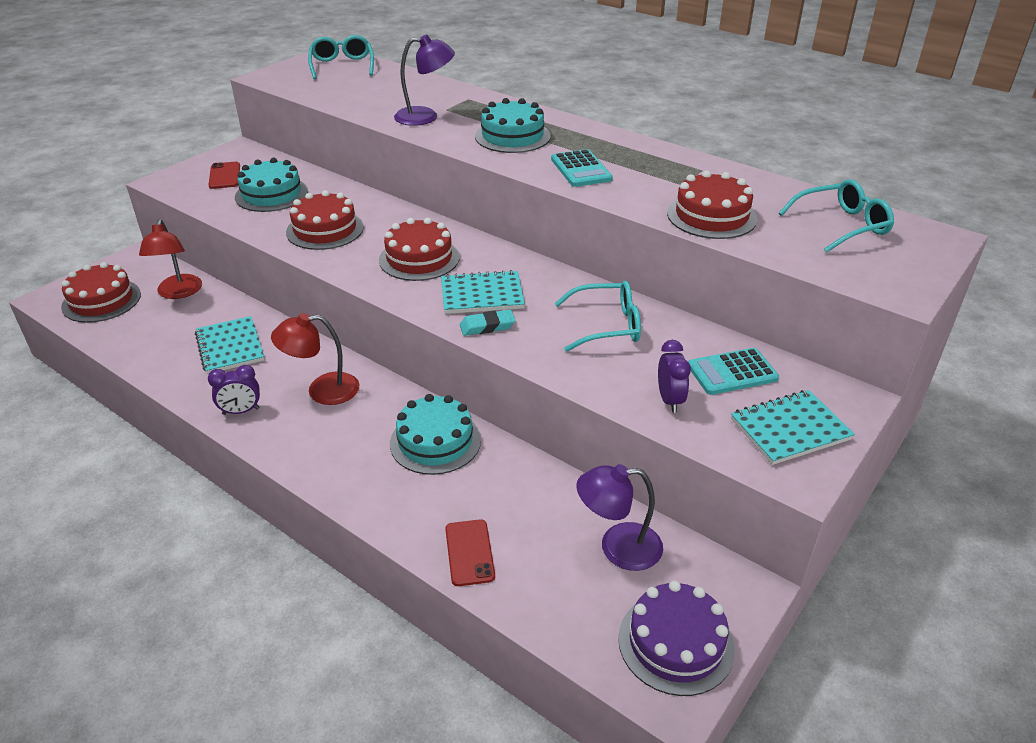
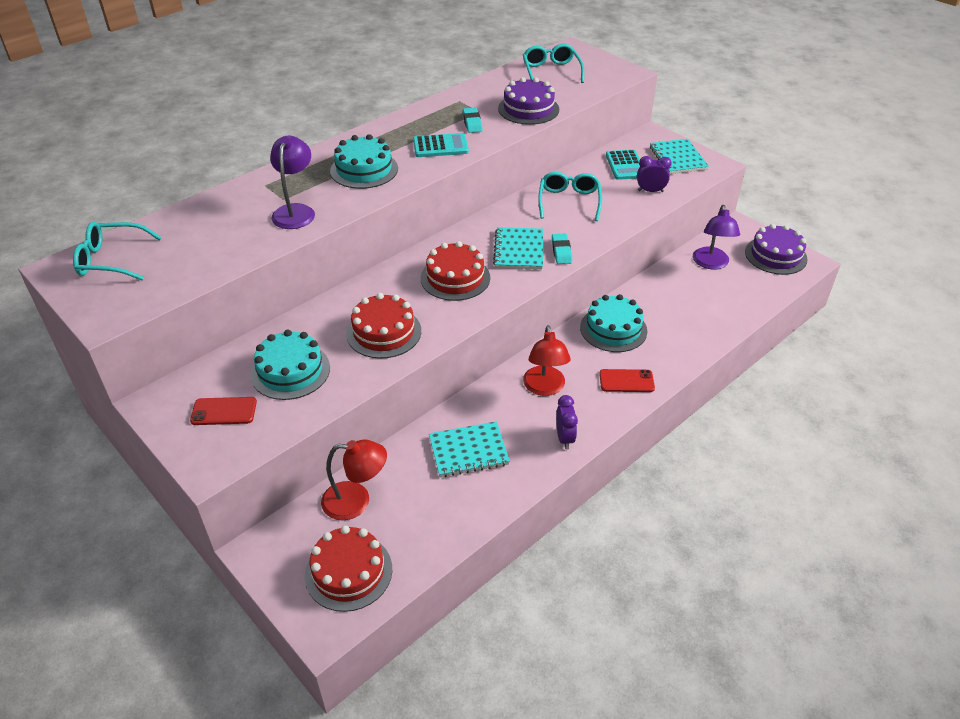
camera: 80 degrees left, 5 degrees up
(469, 552) = (717, 321): red phone -> red phone (626, 381)
(648, 182) = (472, 123): none -> turquoise eraser
(711, 216) = (528, 109): red cake -> purple cake

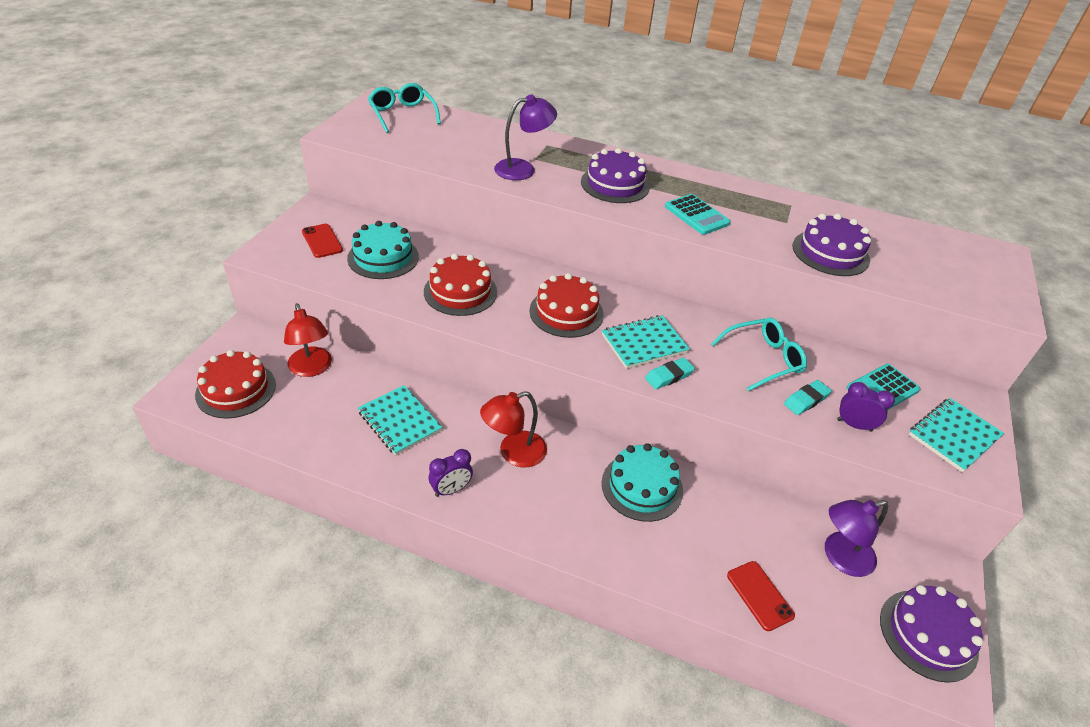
camera: 60 degrees right, 0 degrees up
(364, 170) = (615, 184): turquoise cake -> purple cake
(472, 123) = (759, 223): turquoise eraser -> turquoise eraser (806, 400)
(551, 72) = (928, 250): turquoise glasses -> none
(626, 381) = (565, 521): red phone -> red phone (760, 595)
(650, 191) = (854, 425): purple clock -> purple clock turned 45 degrees counterclockwise

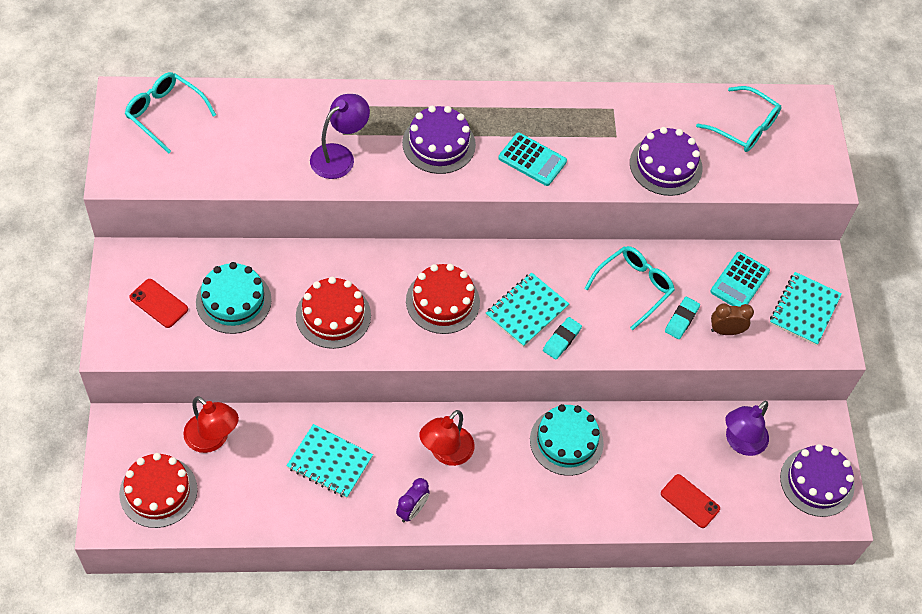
camera: 25 degrees left, 15 degrees up
(854, 425) = (726, 331): purple clock -> brown clock
(924, 249) = (744, 127): none -> turquoise glasses

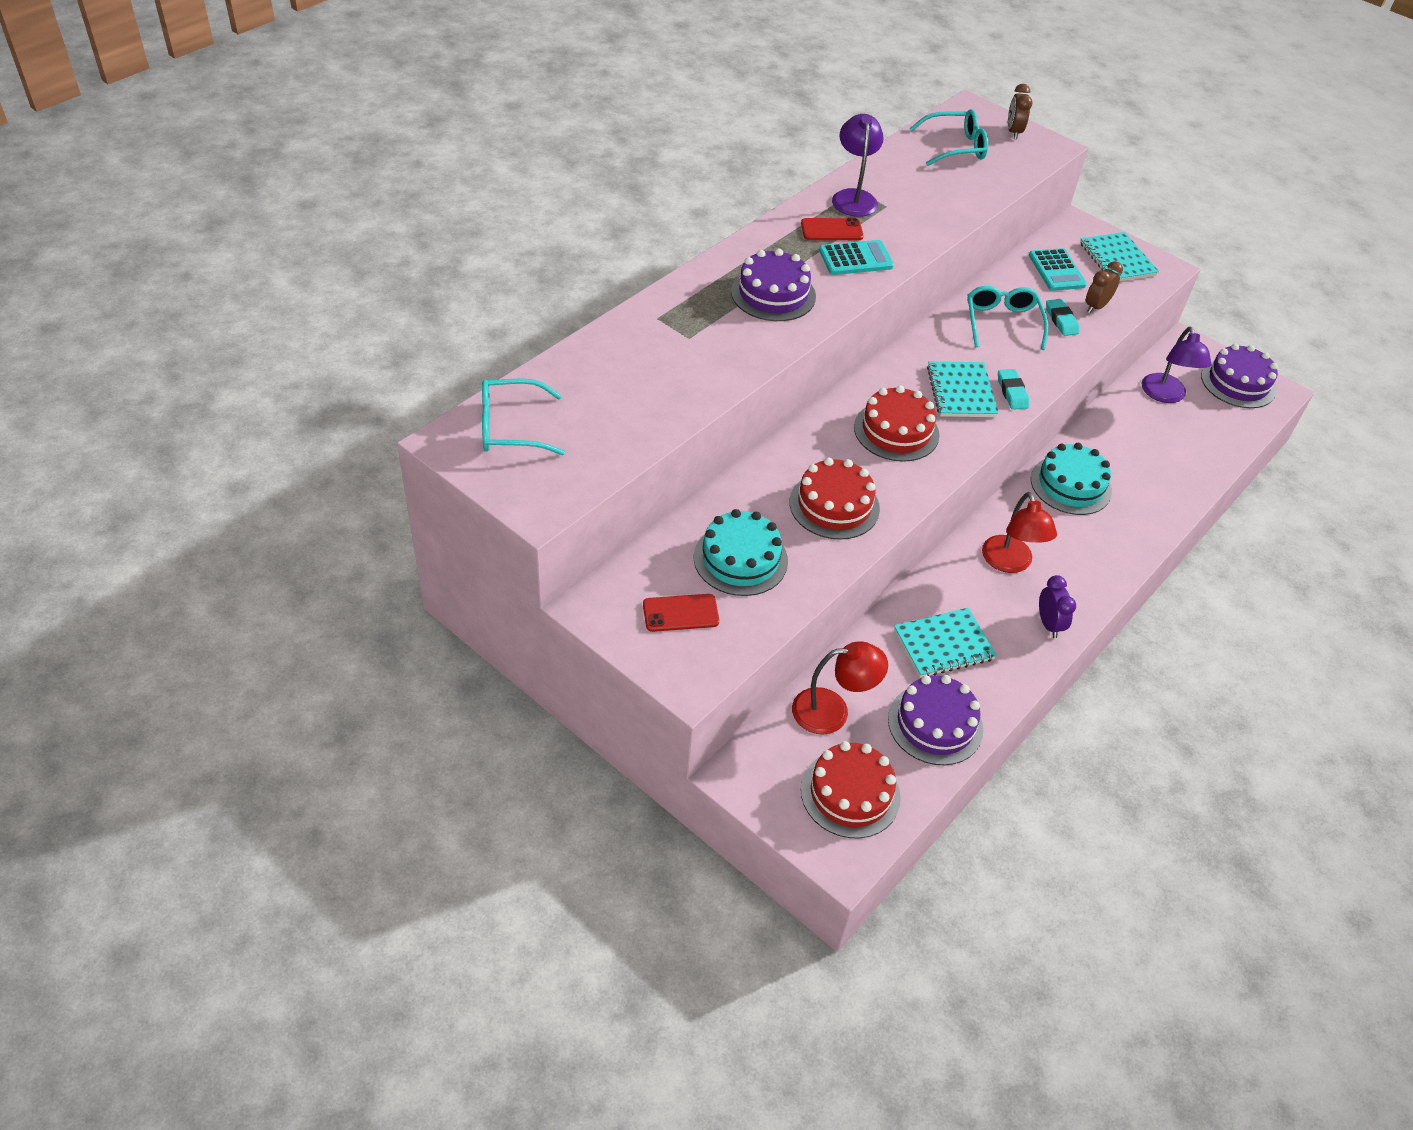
camera: 45 degrees left, 10 degrees down
(339, 156) = (711, 355): purple lamp -> purple lamp (853, 197)
(665, 165) = (946, 202): purple cake -> purple cake (935, 724)
(690, 501) = (1194, 457): red phone -> red phone (831, 230)
(813, 147) = (1013, 132): none -> brown clock

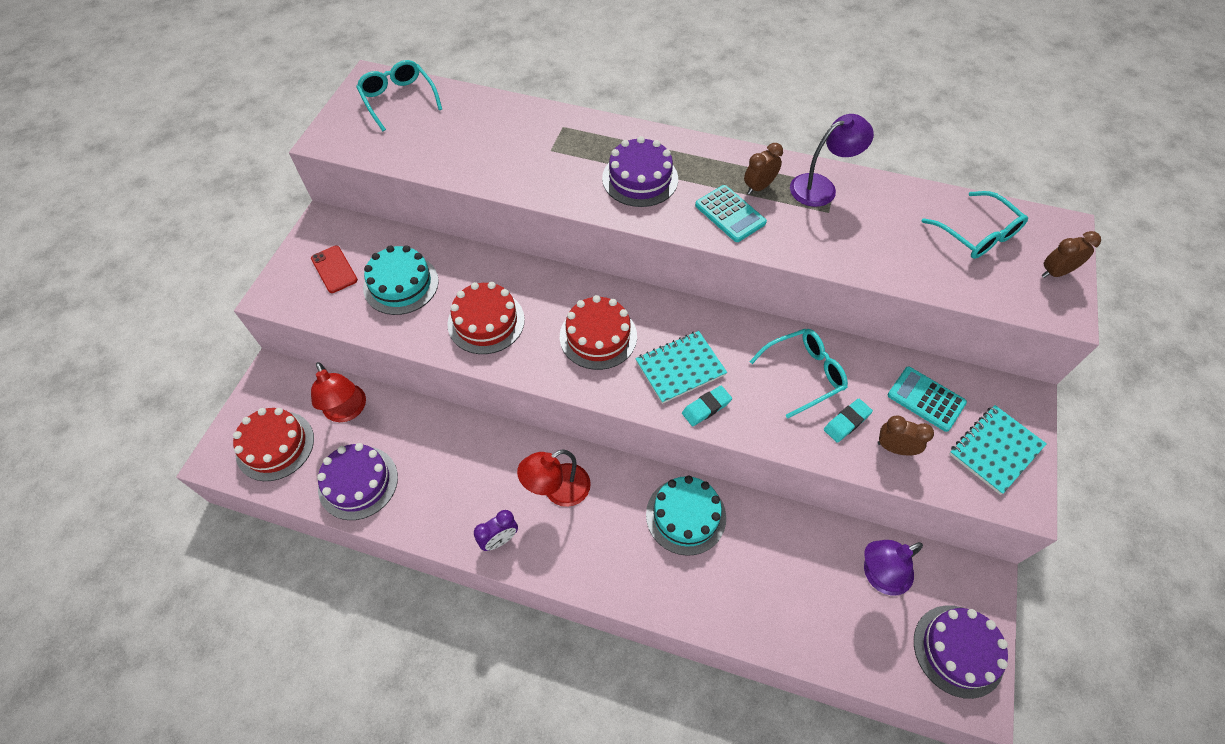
camera: 70 degrees right, 10 degrees up
(831, 230) = (758, 187): red phone -> brown clock
(943, 645) = (442, 465): turquoise notebook -> none
(1056, 270) = (926, 399): turquoise calculator -> turquoise calculator turned 75 degrees clockwise

